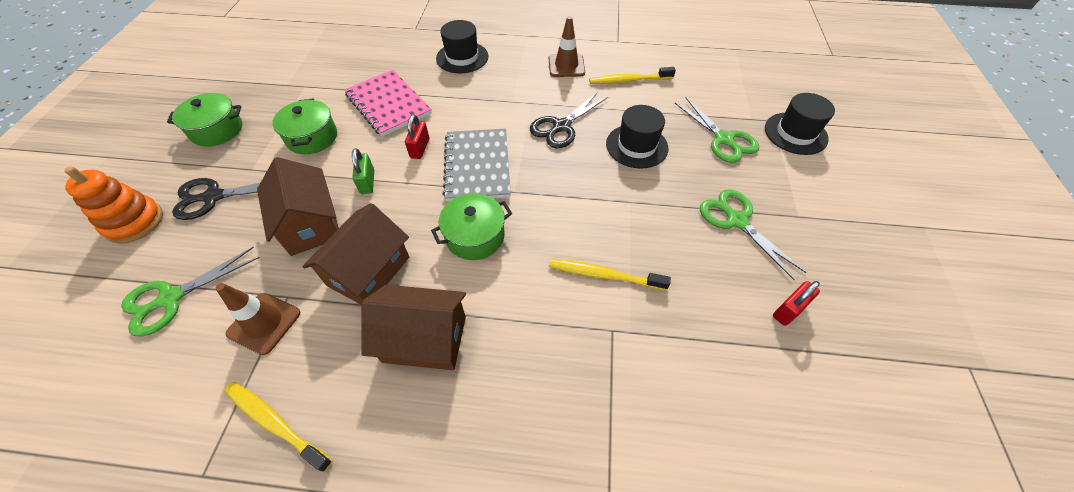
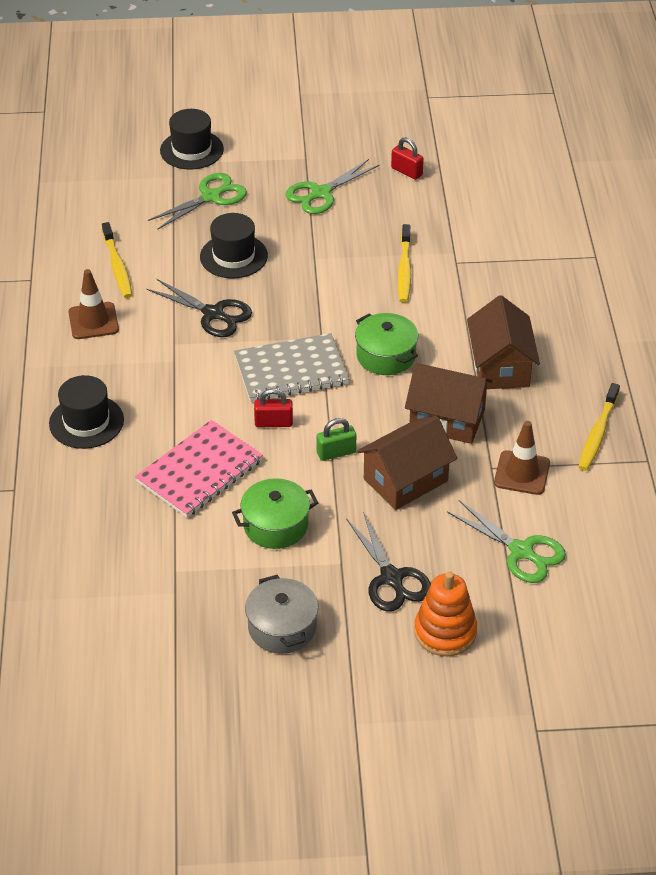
camera: 100 degrees left, 10 degrees down
(217, 130) = (282, 627): green pot -> grey pot

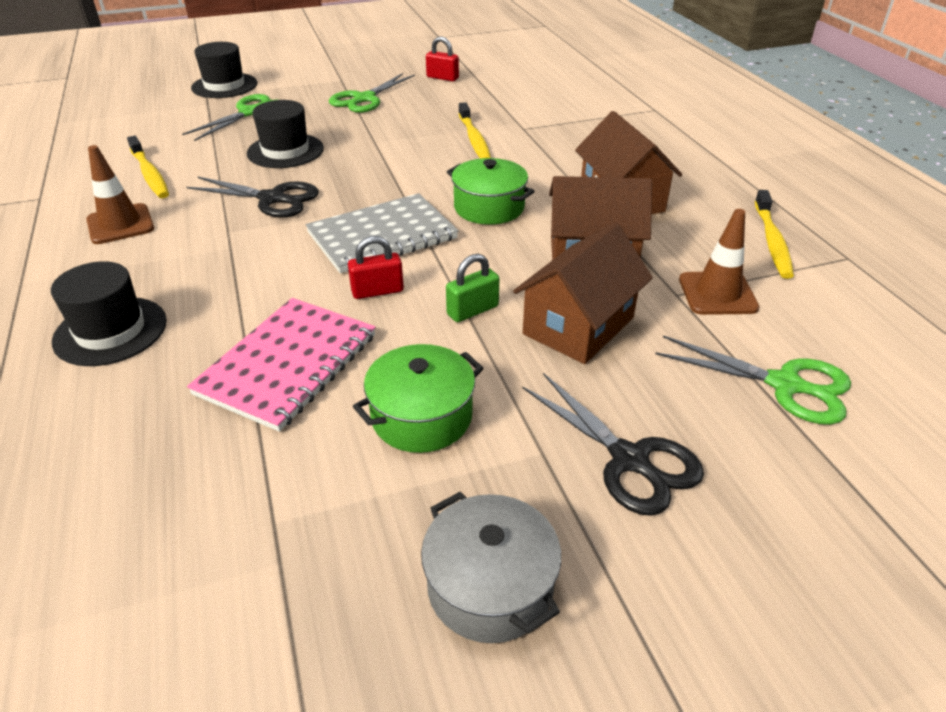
camera: 15 degrees left, 5 degrees down
(445, 632) = (761, 530): orange stacking toy -> none

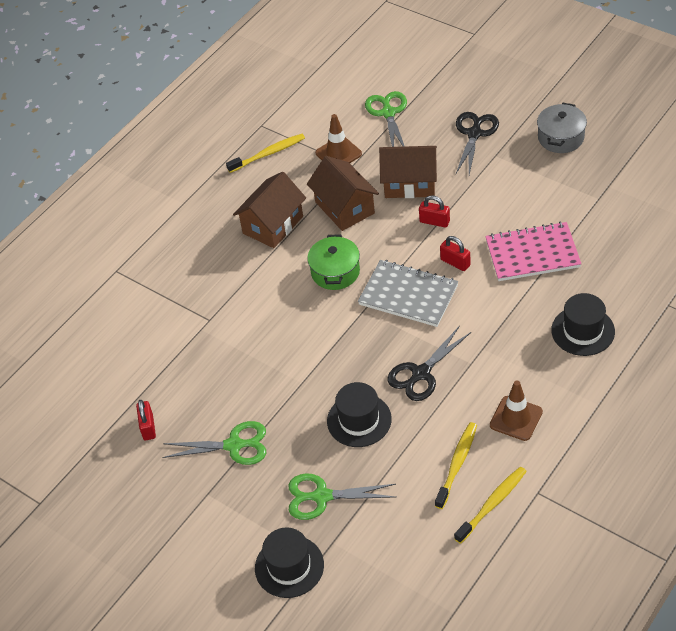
camera: 120 degrees left, 10 degrees up
(272, 199) = (421, 373): black scissors -> black scissors turned 120 degrees counterclockwise
(422, 416) = (514, 195): green pot -> none
(472, 310) = (434, 221): green padlock -> red padlock
(474, 139) = (250, 334): yellow toothbrush -> yellow toothbrush (492, 504)

